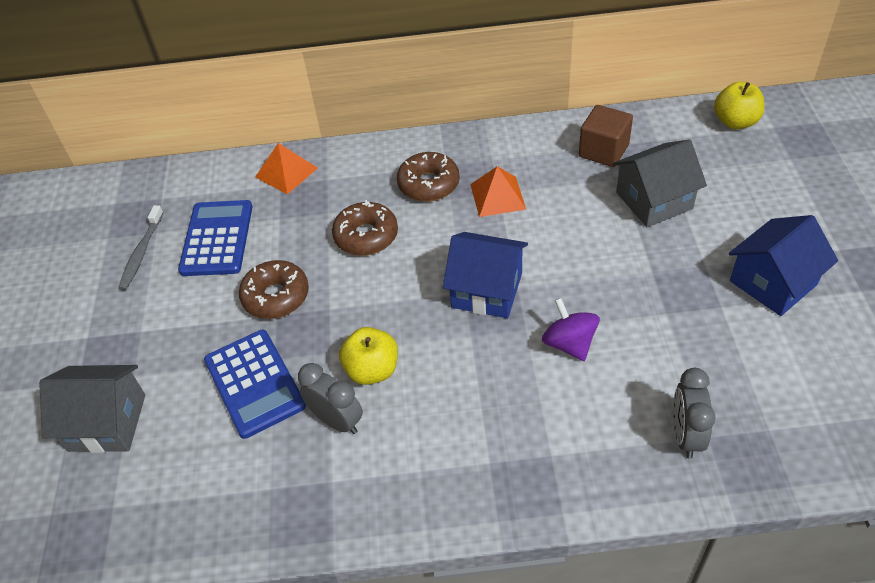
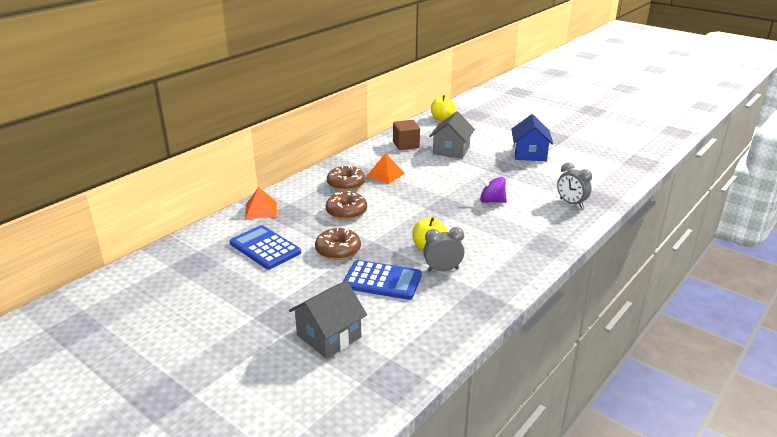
camera: 50 degrees left, 20 degrees down
(141, 253) = (226, 273): grey toothbrush -> none
(486, 290) = (432, 202): blue house -> none

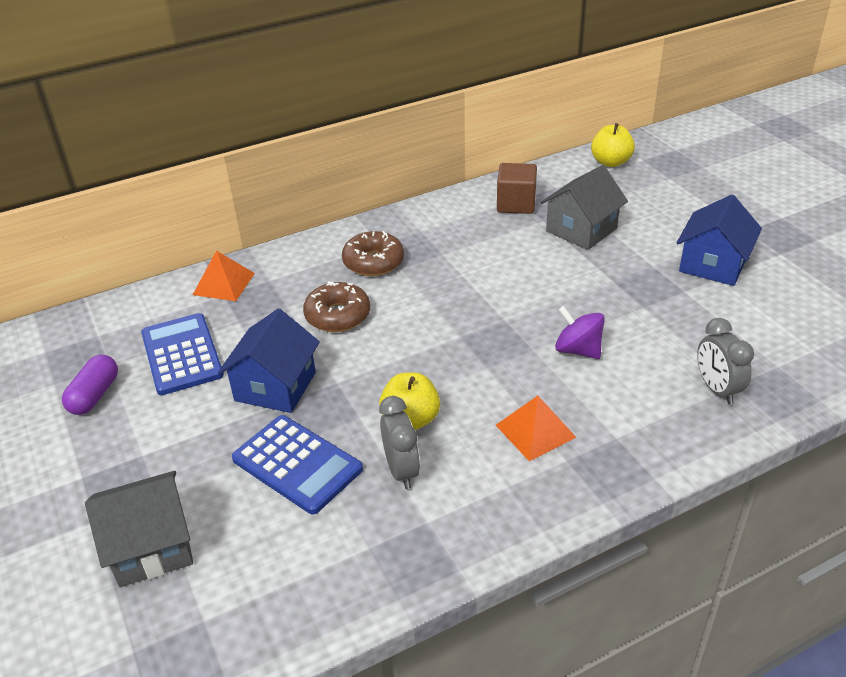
camera: 25 degrees right, 10 degrees up
(225, 278) = (94, 395): none -> purple capsule
(338, 250) = (275, 386): brown donut -> blue house
(385, 174) = (444, 257): orange pyramid -> orange pyramid (535, 431)
(443, 270) = (401, 470): grey clock -> grey clock turned 60 degrees clockwise

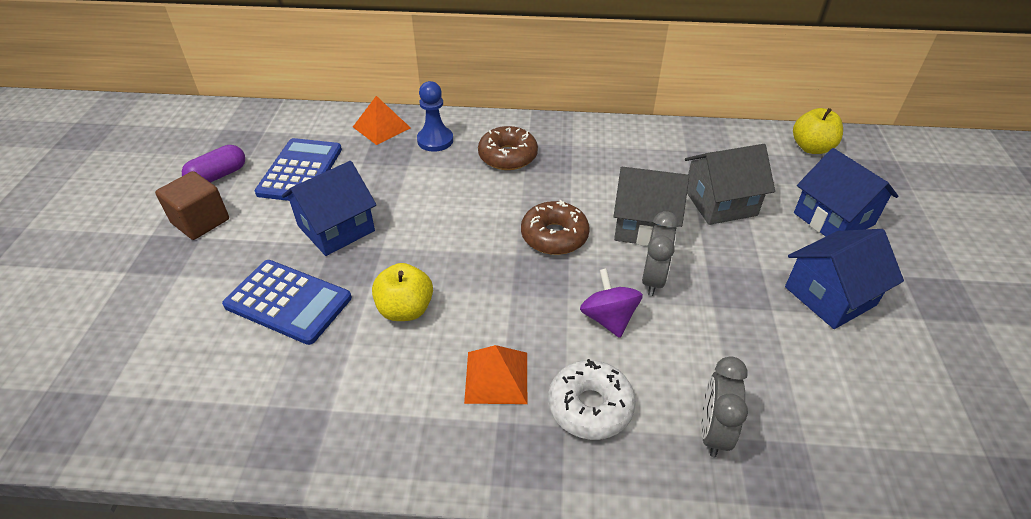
camera: 30 degrees right, 5 degrees up
(151, 546) = (136, 313): grey house -> grey house (644, 225)
(291, 275) = (435, 140): none -> blue pawn
(297, 464) = (288, 302): blue calculator -> blue calculator turned 45 degrees counterclockwise
(337, 315) = (437, 190): brown donut -> brown donut (554, 236)
(401, 470) = (355, 351): grey clock -> grey clock (653, 280)
(516, 204) = (679, 153): brown cube -> brown cube (200, 221)
(622, 415) = (590, 406): none -> white donut
(670, 209) = (833, 218): none -> blue house

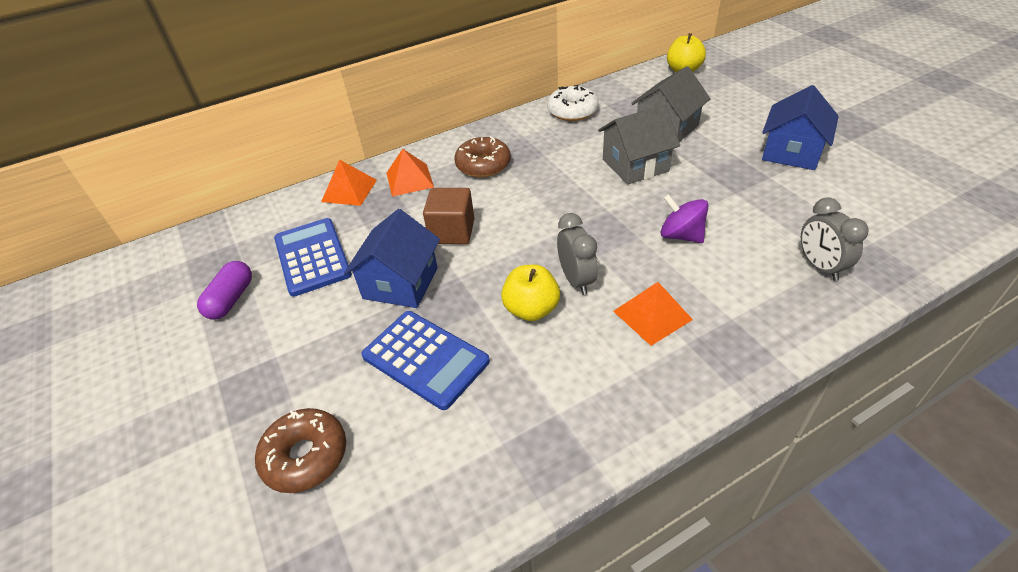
camera: 30 degrees left, 0 degrees up
(200, 221) = (259, 344): brown cube -> brown cube (452, 231)
(288, 302) = (425, 359): blue calculator -> blue calculator turned 45 degrees clockwise
(435, 140) = (409, 180): blue pawn -> orange pyramid
(554, 236) = (582, 202): brown donut -> brown donut (305, 456)
(590, 406) = (733, 296): white donut -> white donut (572, 111)
(653, 280) = (681, 196): grey clock -> grey clock (576, 280)
(833, 218) = (743, 106): blue house -> none

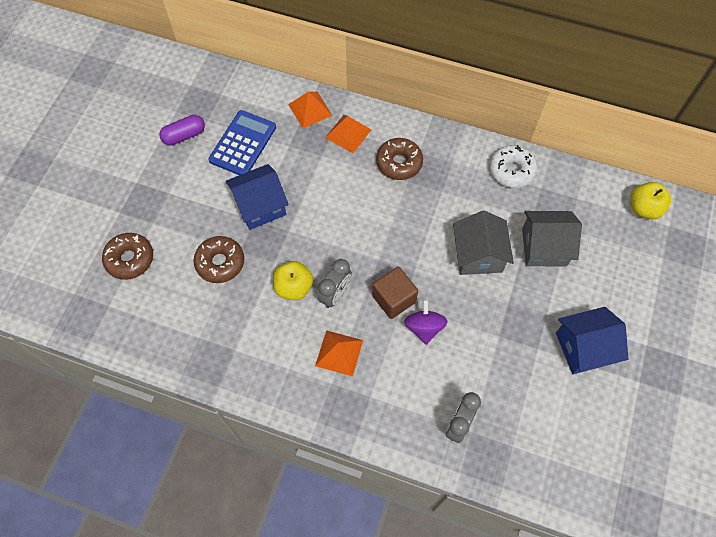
camera: 45 degrees right, 20 degrees up
(425, 359) = (220, 263): blue calculator -> brown donut
(452, 231) = (321, 197): brown cube -> brown cube (394, 299)
(635, 165) = (478, 255): grey house -> grey house turned 60 degrees clockwise

